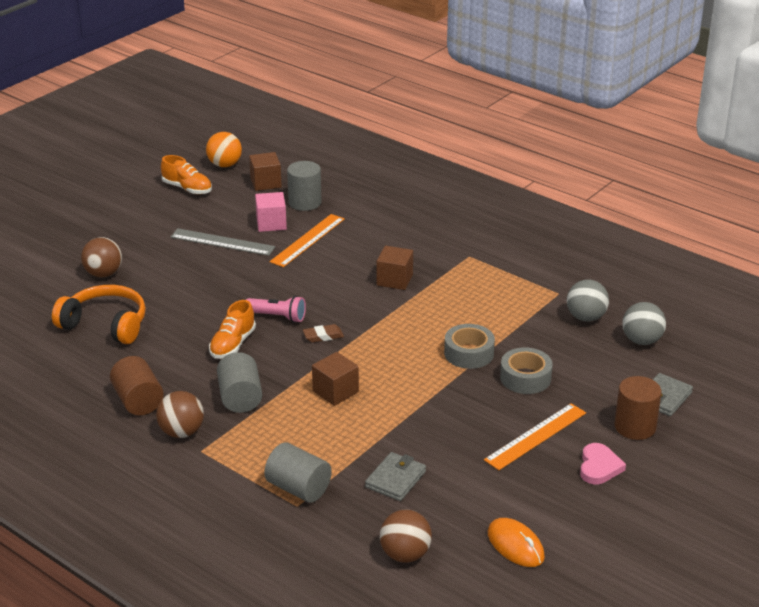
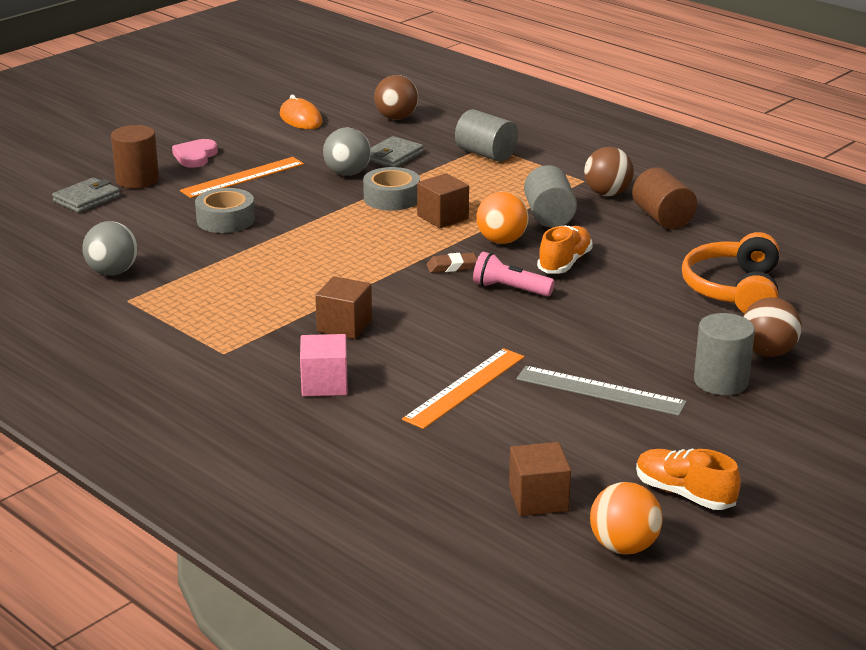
camera: 175 degrees left, 5 degrees down
(105, 324) = (734, 290): orange headphones -> orange headphones turned 75 degrees clockwise
(271, 223) = (524, 418): pink cube -> pink cube (324, 384)
(283, 366) = (501, 241): none -> orange ball
(305, 202) = (466, 454): grey cylinder -> grey cylinder (721, 381)
(469, 353) = (279, 243): grey tape -> grey tape (391, 198)
(641, 340) = (64, 247): grey ball -> grey ball (347, 173)

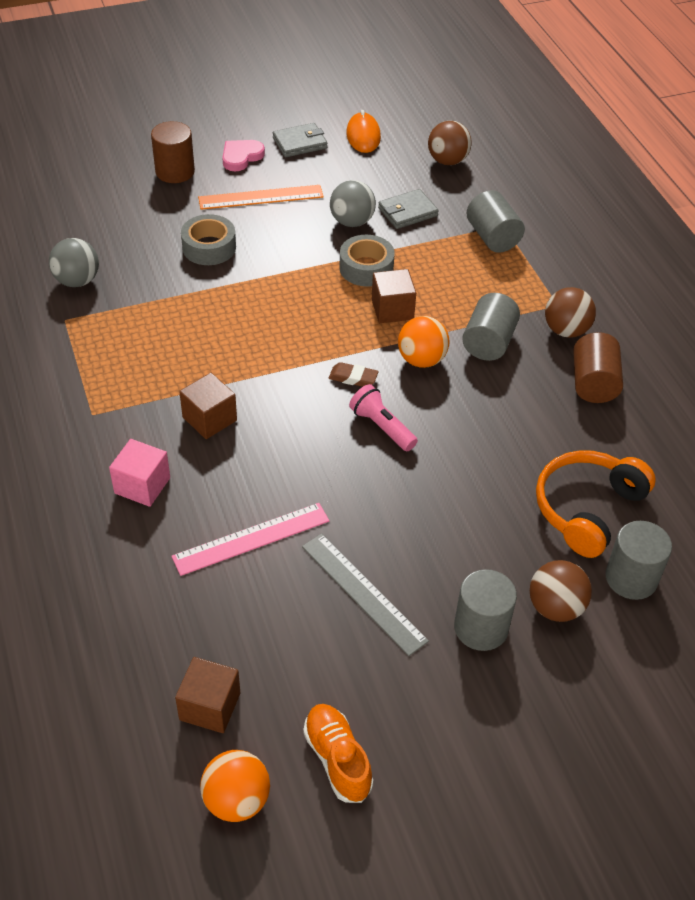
camera: 25 degrees right, 20 degrees up
(87, 199) = (119, 182): grey wallet -> grey wallet (300, 143)
(465, 388) = (251, 539): orange ruler -> pink ruler
(564, 263) = (456, 411): orange shoe -> none
(809, 319) = (631, 578): none -> grey cylinder

